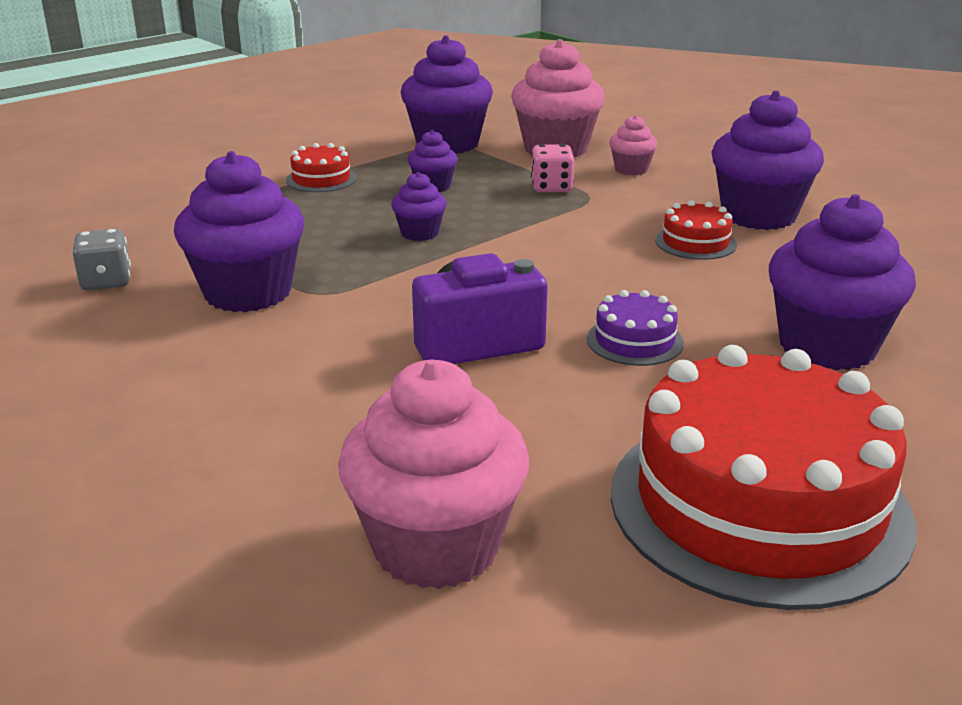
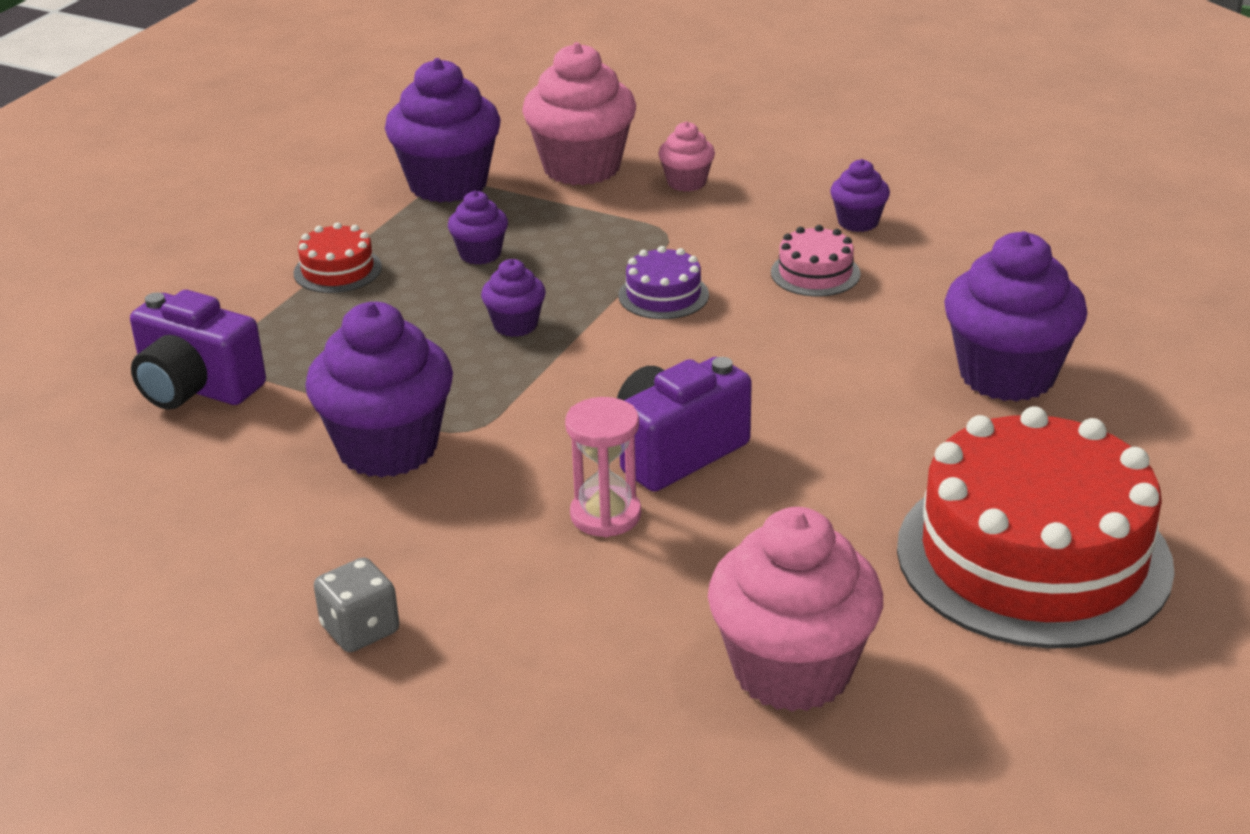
camera: 20 degrees left, 5 degrees up
(106, 281) = (210, 472): grey dice -> grey dice (360, 629)
(152, 229) = (196, 388): none -> purple camera
(375, 376) = (605, 515): none -> pink hourglass
(551, 187) = (615, 227): pink dice -> none
(634, 341) = (828, 412): purple cake -> purple cake (663, 295)
(695, 242) = (815, 273): red cake -> pink cake
(758, 215) = (858, 222): purple cupcake -> purple cupcake, size x0.49

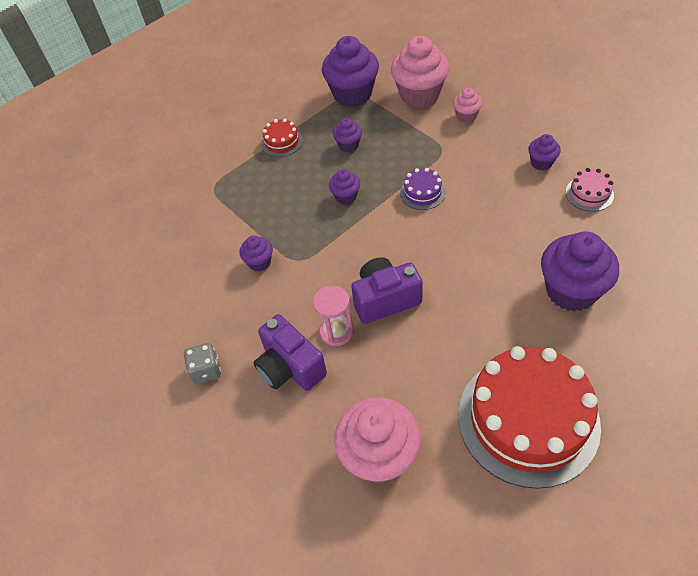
camera: 25 degrees right, 20 degrees up
(196, 388) = (195, 203): purple camera -> purple camera (290, 367)
(388, 448) = (259, 262): purple cupcake -> purple cupcake, size x0.49
(815, 273) = (503, 194): pink cake -> pink cake (589, 193)

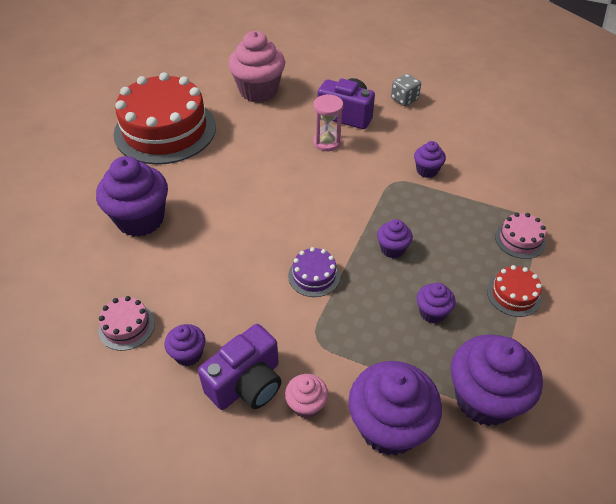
camera: 150 degrees right, 5 degrees down
(239, 177) = (520, 239): none -> pink cake
(385, 299) = (300, 172): purple camera -> purple camera (247, 383)
(419, 95) = (389, 426): pink cupcake -> purple cupcake

